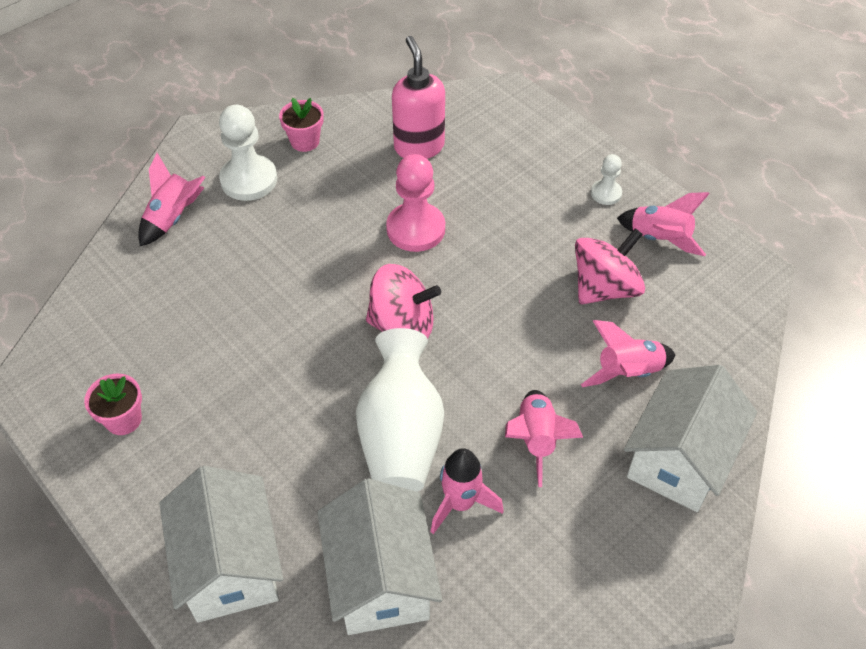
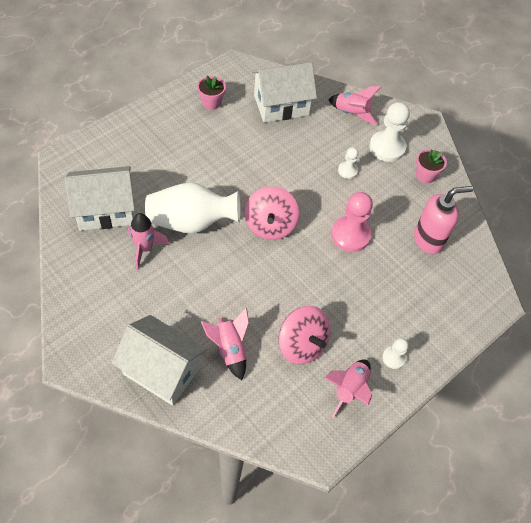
camera: 85 degrees right, 5 degrees up
(230, 565) = (123, 149): white house -> white house (281, 105)
(293, 228) = (347, 170): none -> white pawn
(536, 440) = (183, 290): pink rocket -> none

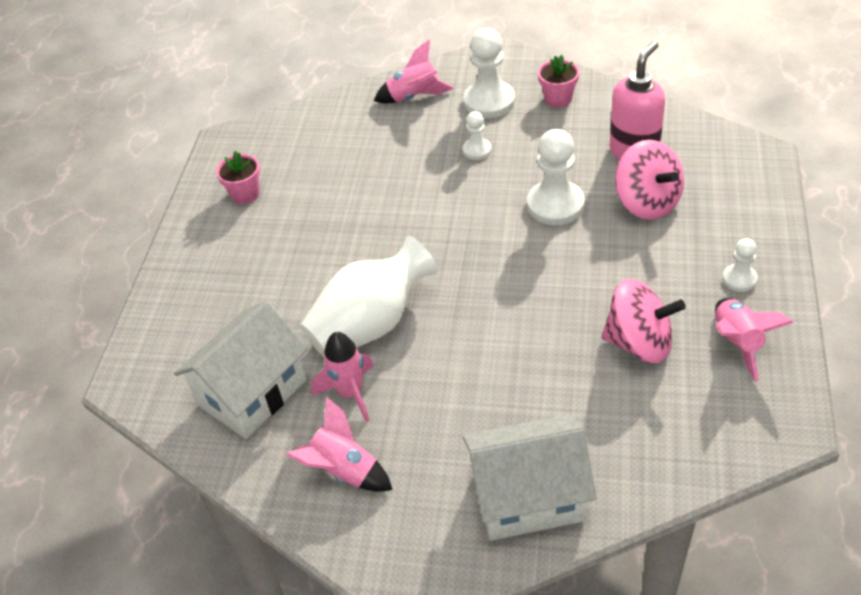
camera: 30 degrees left, 10 degrees down
(230, 349) = (573, 411): pink rocket -> pink rocket (344, 471)
(270, 225) = (462, 260): pink spinning top -> pink spinning top (647, 202)
(281, 105) = (329, 142): white house -> none
(350, 235) = (555, 205): pink pawn -> white pawn

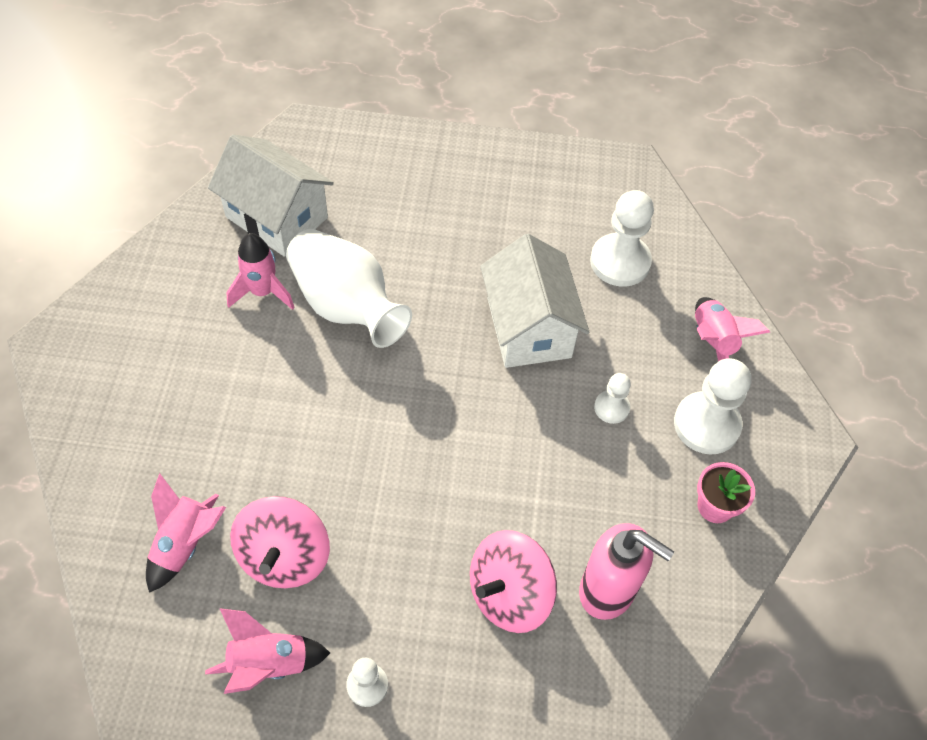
camera: 80 degrees right, 10 degrees up
(245, 194) = (543, 190): pink flower pot -> none
(344, 471) = (176, 290): pink rocket -> pink rocket (185, 544)
(528, 497) = (114, 435): white house -> white house (529, 327)
(555, 205) = (510, 488): white pawn -> white pawn (620, 262)

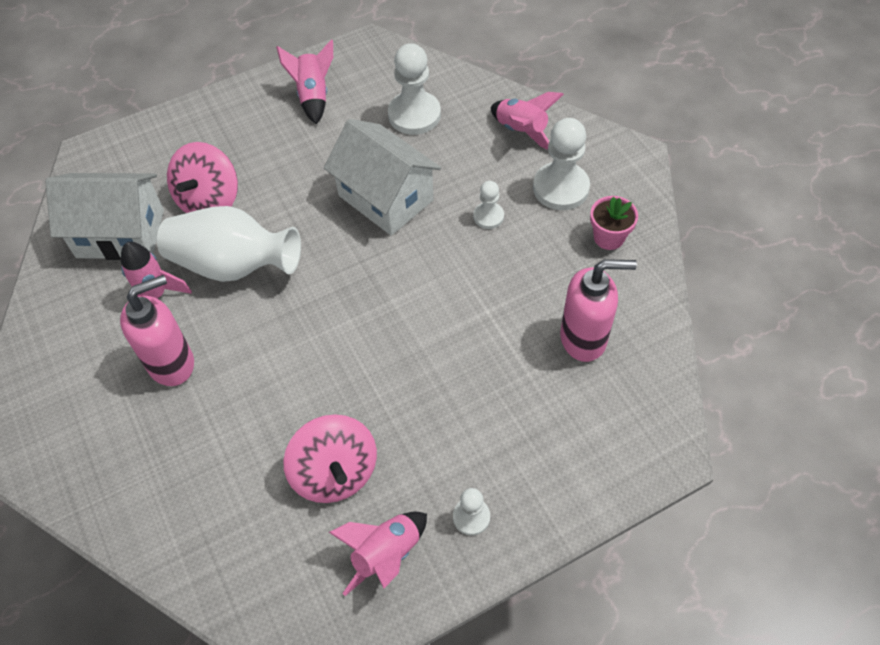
camera: 30 degrees left, 0 degrees up
(185, 544) = (248, 517): pink rocket -> pink rocket (313, 96)
(229, 363) = (172, 363): none -> pink soap dispenser
(509, 594) = (520, 386): pink spinning top -> pink spinning top (209, 201)

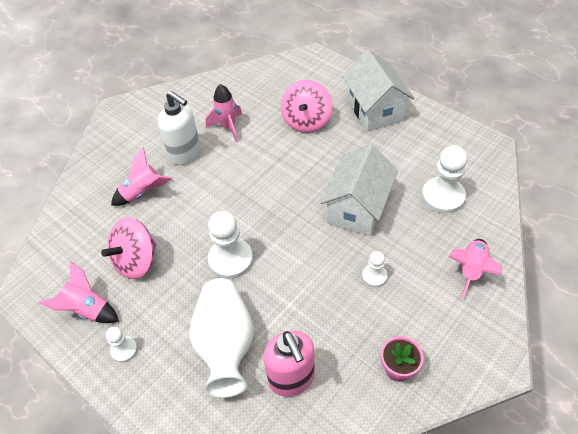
camera: 70 degrees right, 5 degrees down
(120, 234) = (263, 94): white house -> white house (375, 110)
(172, 363) = (185, 154): pink soap dispenser -> white soap dispenser
(209, 201) = (306, 121): pink spinning top -> pink spinning top turned 75 degrees counterclockwise
(233, 265) = (264, 152): white vase -> white vase (226, 344)
(313, 96) = (422, 135): pink rocket -> pink rocket (143, 193)
(560, 188) = (429, 317): white pawn -> white pawn (230, 259)

